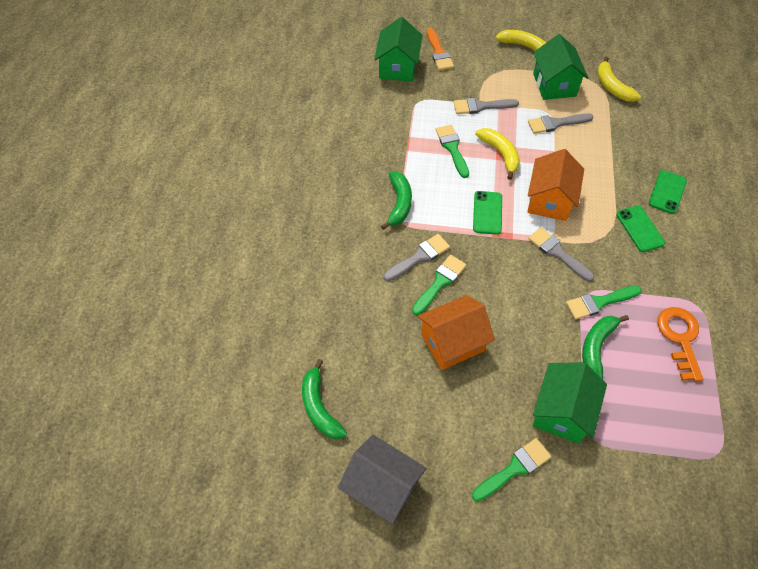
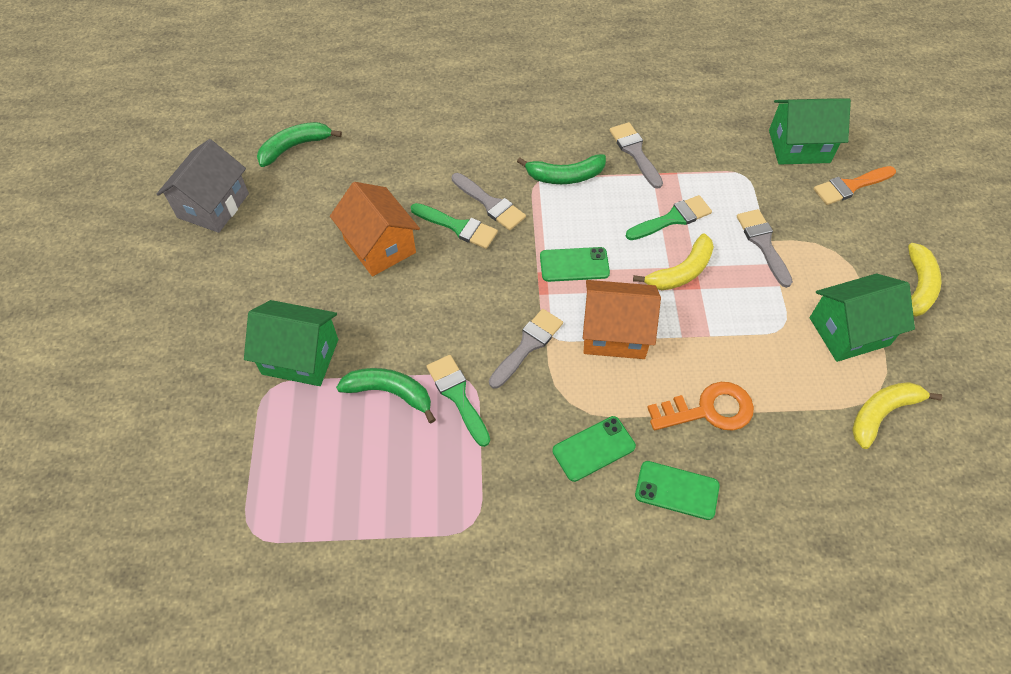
camera: 80 degrees right, 0 degrees up
(514, 468) = (232, 314): green brush -> none
(556, 123) = (766, 336): grey brush -> grey brush (635, 152)
(680, 338) = (416, 495): orange key -> orange key (708, 410)

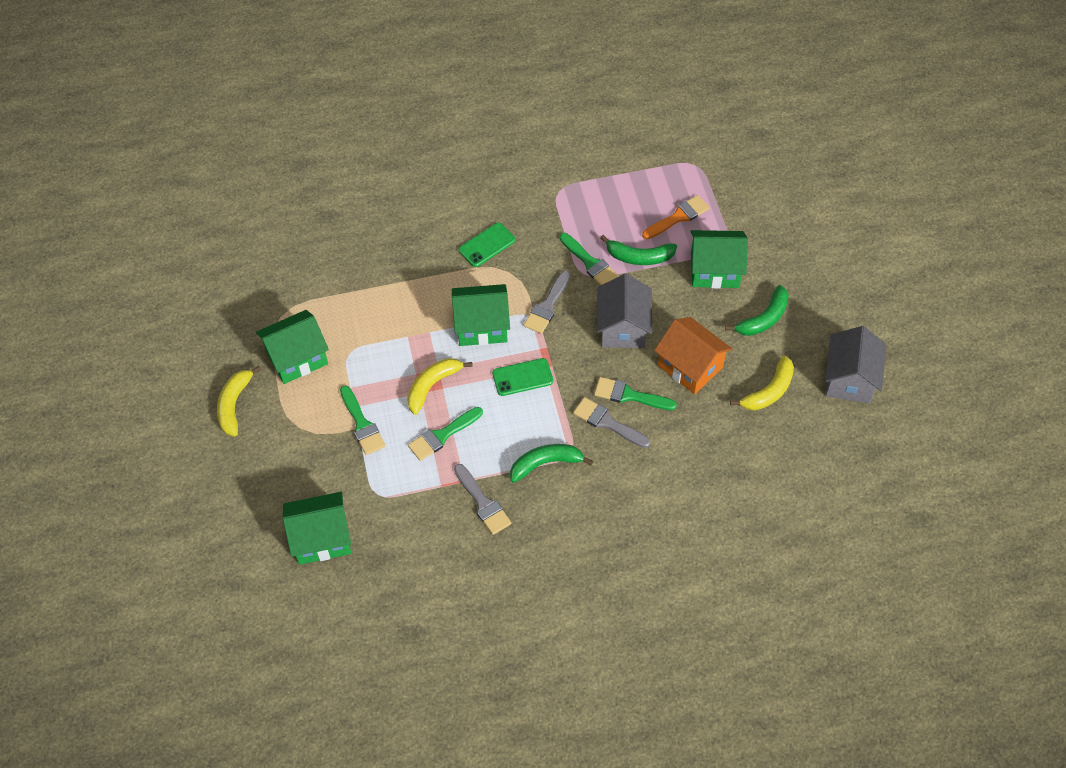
camera: 170 degrees right, 0 degrees up
(295, 147) = (809, 451): green banana -> green banana (763, 318)
(441, 303) = (623, 327): none -> grey house
(615, 333) = (481, 326): orange house -> green house
(677, 490) = (428, 229): green phone -> none
(708, 410) = (407, 282): orange key -> none
(763, 243) = (362, 424): grey brush -> green brush
(850, 186) = (277, 498): orange brush -> orange brush (678, 217)
(882, 413) = (281, 300): yellow banana -> yellow banana (769, 391)

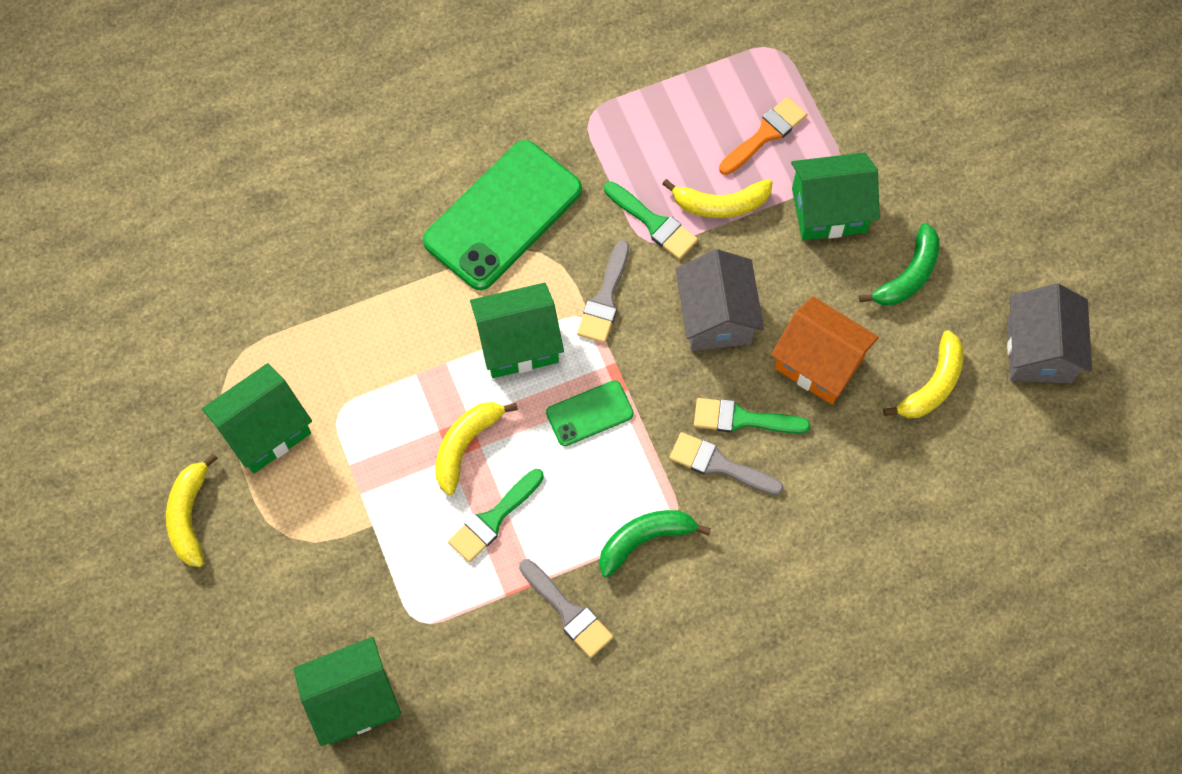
camera: 10 degrees left, 10 degrees up
(362, 424) = (377, 519): green brush -> none
(487, 245) = (503, 215): green phone -> green phone, size x2.03
(639, 257) = (721, 204): green banana -> yellow banana

